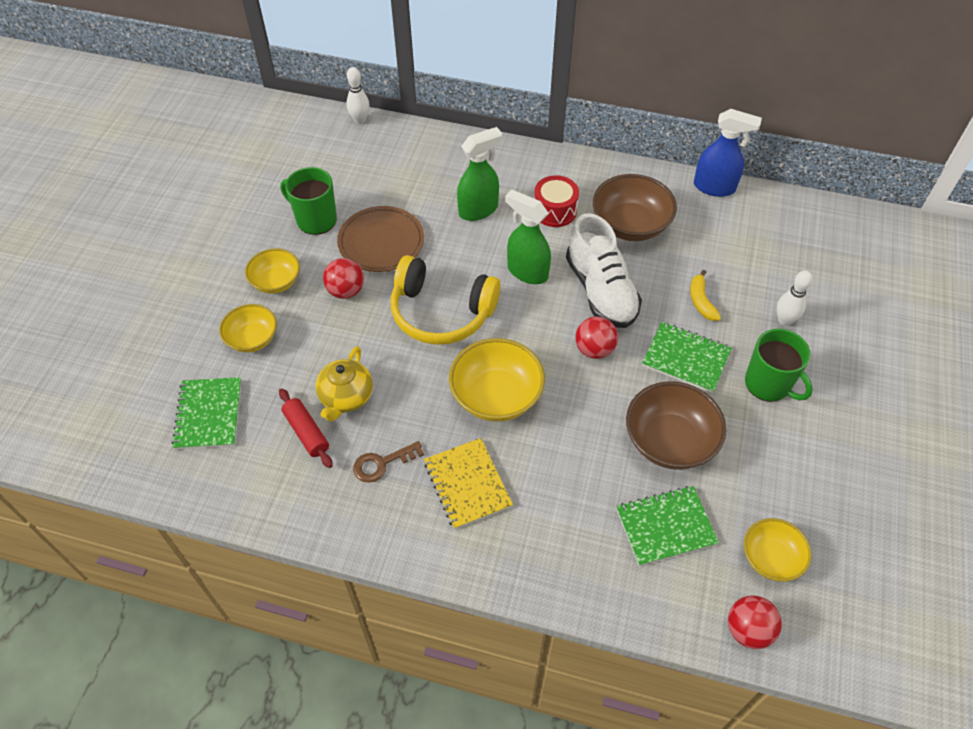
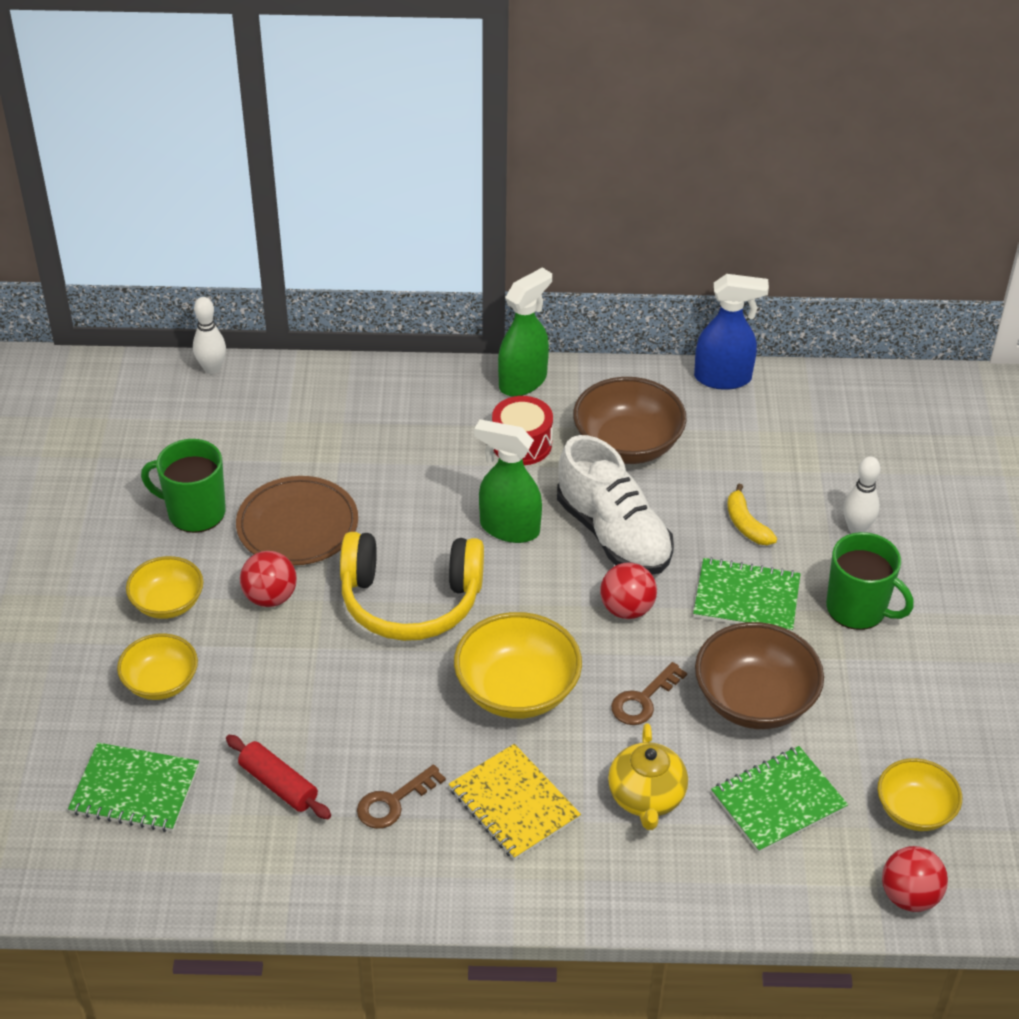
camera: 15 degrees left, 10 degrees down
(209, 414) = (135, 789): green notebook -> green notebook turned 60 degrees counterclockwise
(346, 397) = (317, 731): yellow teapot -> yellow teapot (646, 798)
(478, 210) = (418, 460): green spray bottle -> green spray bottle (523, 381)
(586, 423) = (643, 700): none -> brown key

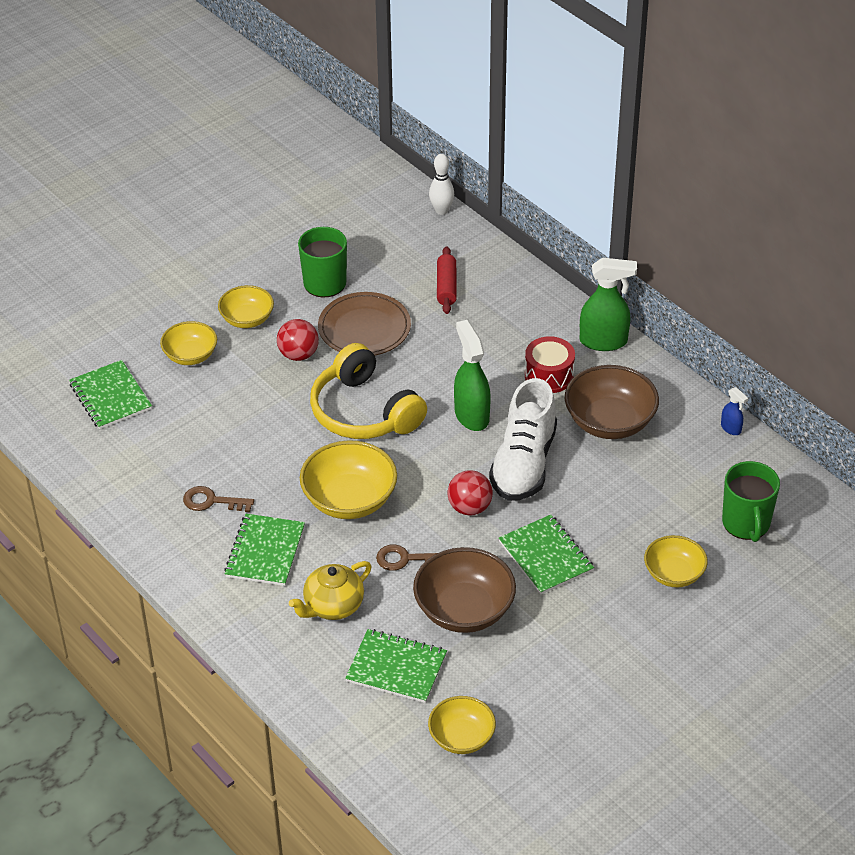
camera: 50 degrees right, 0 degrees up
(278, 785) = (173, 448): red rolling pin -> red rolling pin (446, 287)
(514, 804) = (265, 551): yellow notebook -> green notebook
(723, 378) = (731, 428): blue spray bottle -> blue spray bottle, size x0.49
(746, 524) = (610, 518): yellow banana -> none
(857, 528) = (674, 574): white bowling pin -> yellow bowl
(857, 609) = (601, 615): green mug -> green mug (746, 523)
(909, 896) = (390, 772): red ball -> none

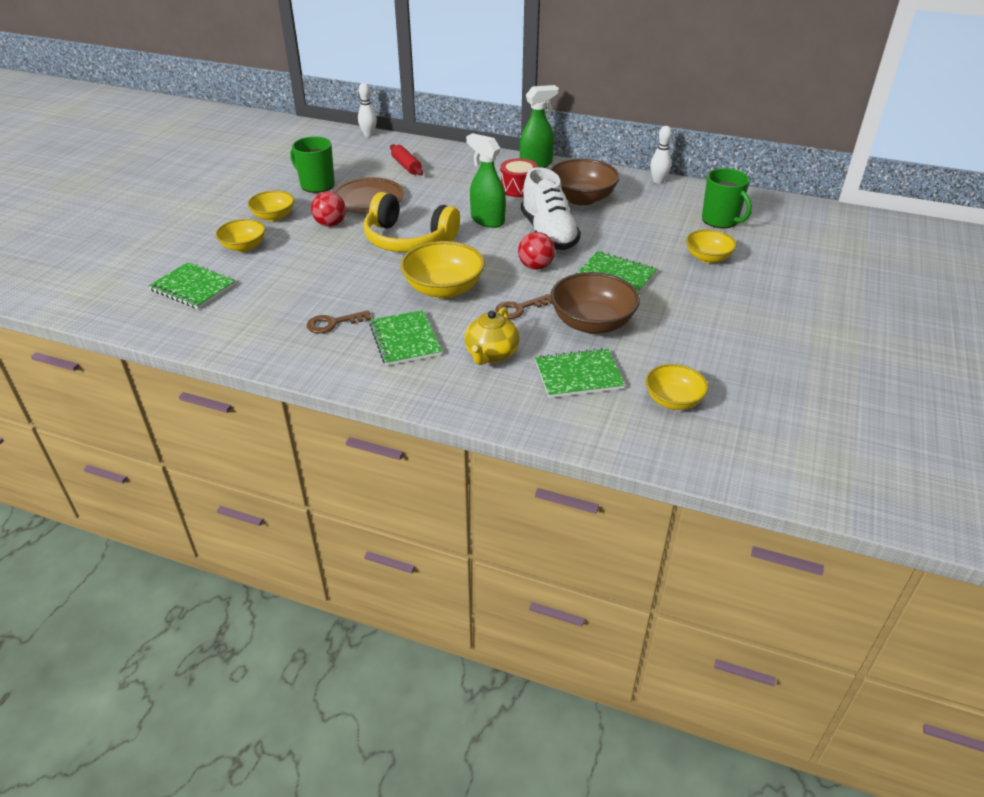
camera: 30 degrees left, 5 degrees down
(731, 428) = (658, 181): blue spray bottle -> white bowling pin

